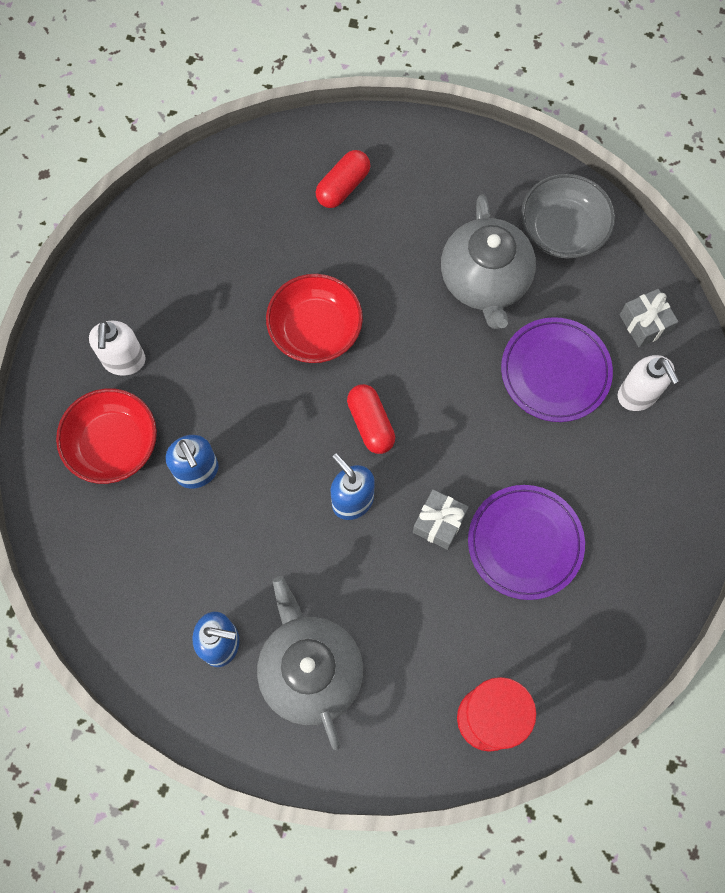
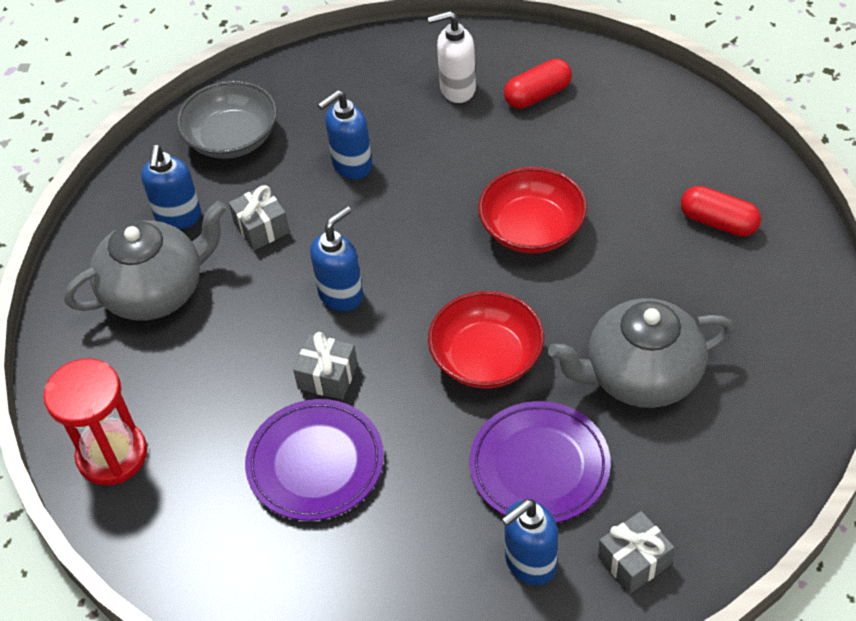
camera: 85 degrees right, 20 degrees down
(113, 444) = (368, 99): red bowl -> red bowl (486, 358)
(255, 564) = (261, 228): none -> grey gift
(370, 423) = (432, 296): red capsule -> red capsule (537, 95)
(562, 229) = (741, 449): grey bowl -> grey bowl (232, 139)
(637, 395) = (530, 563): white soap dispenser -> blue soap dispenser

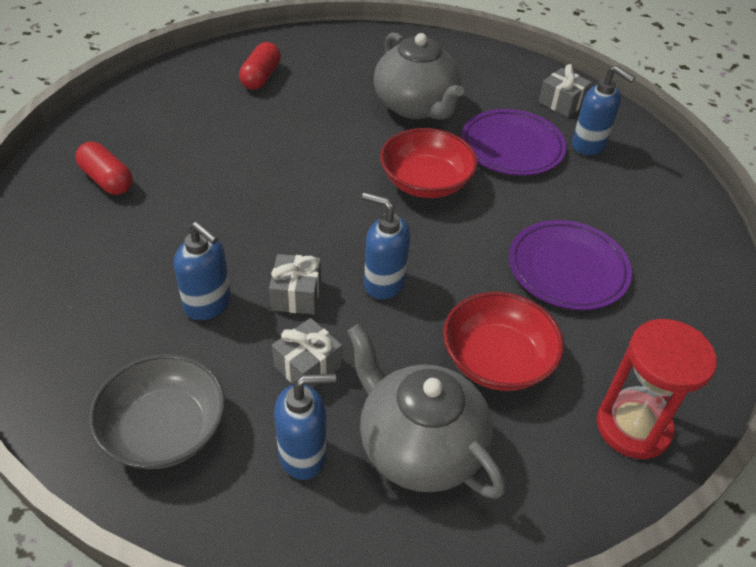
camera: 110 degrees left, 5 degrees down
(328, 376) = (478, 276): grey gift -> grey gift (296, 295)
(457, 89) = (92, 237): white soap dispenser -> none
(532, 229) = (281, 169): red bowl -> red bowl (497, 360)

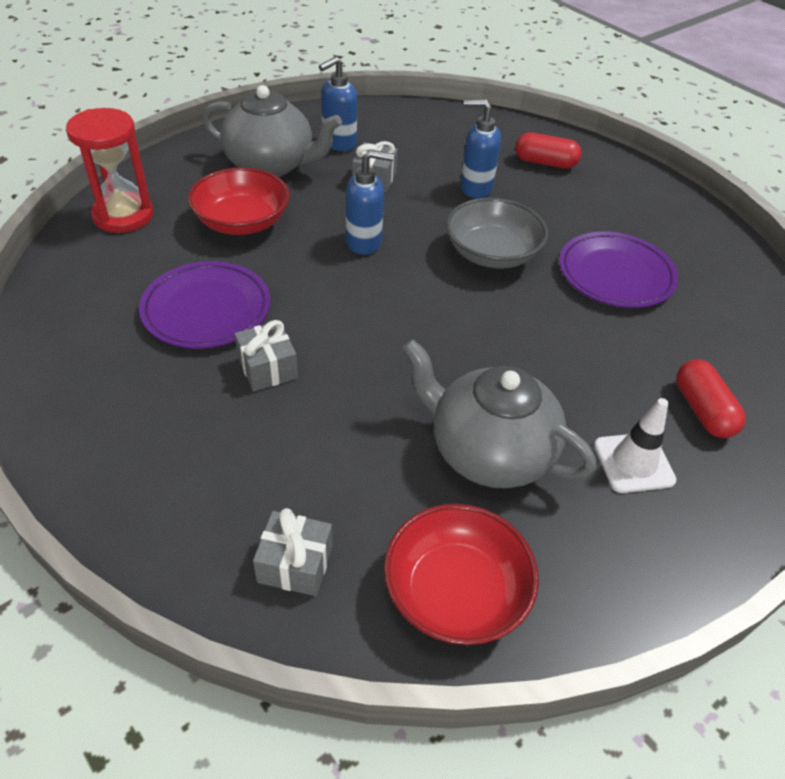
camera: 150 degrees right, 0 degrees up
(107, 180) = (662, 238): red capsule -> red capsule (545, 163)
(164, 430) = (426, 131): grey bowl -> grey bowl (492, 254)
(296, 295) = (422, 213): grey gift -> grey gift (267, 368)
(336, 73) = (633, 462): none -> white traffic cone
(426, 182) = (397, 346): red bowl -> red bowl (455, 592)
(512, 147) = (329, 438): purple plate -> purple plate (615, 275)
(589, 145) = (227, 489): blue soap dispenser -> none

